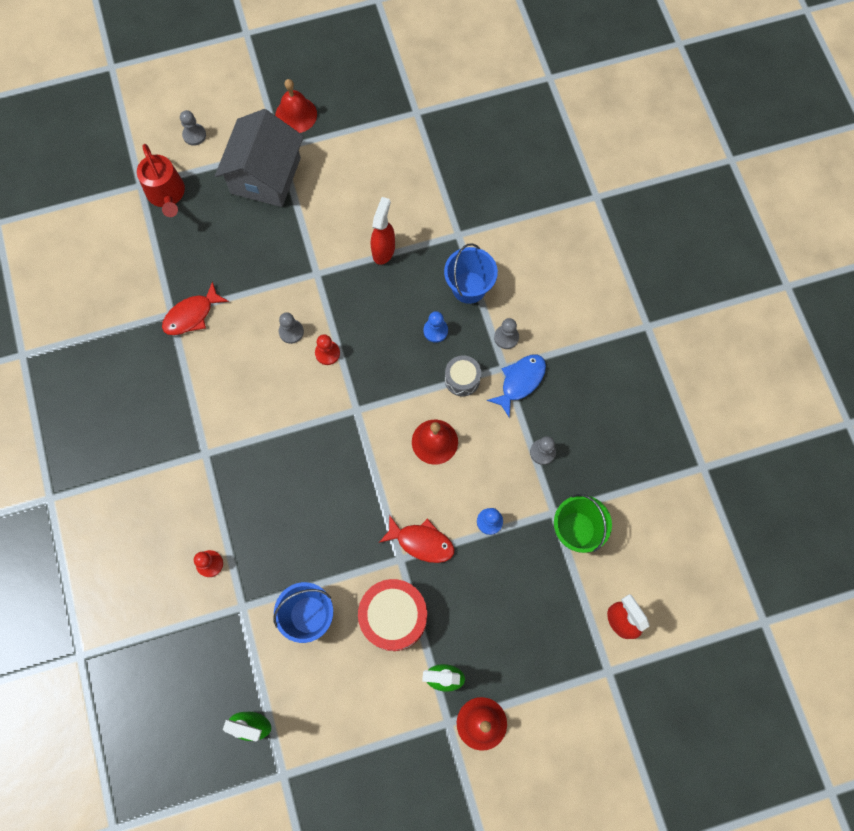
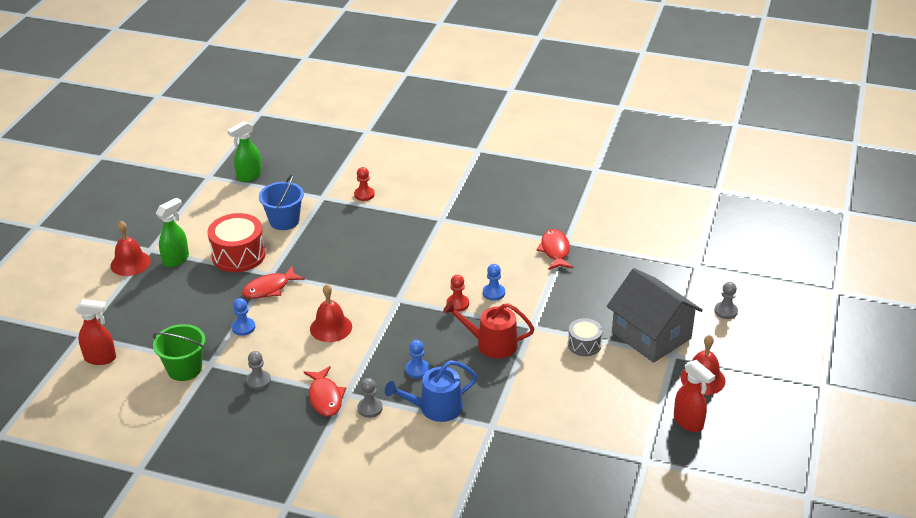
camera: 125 degrees right, 35 degrees down
(167, 194) = (677, 276): red watering can -> red watering can (491, 344)
(291, 332) = (493, 293): grey pawn -> blue pawn
(383, 250) = (518, 373): red spray bottle -> red spray bottle (688, 422)
(462, 379) = (362, 365): grey drum -> grey drum (584, 344)
(469, 287) = (435, 408): blue bucket -> blue watering can
(520, 381) = (325, 397): blue fish -> red fish

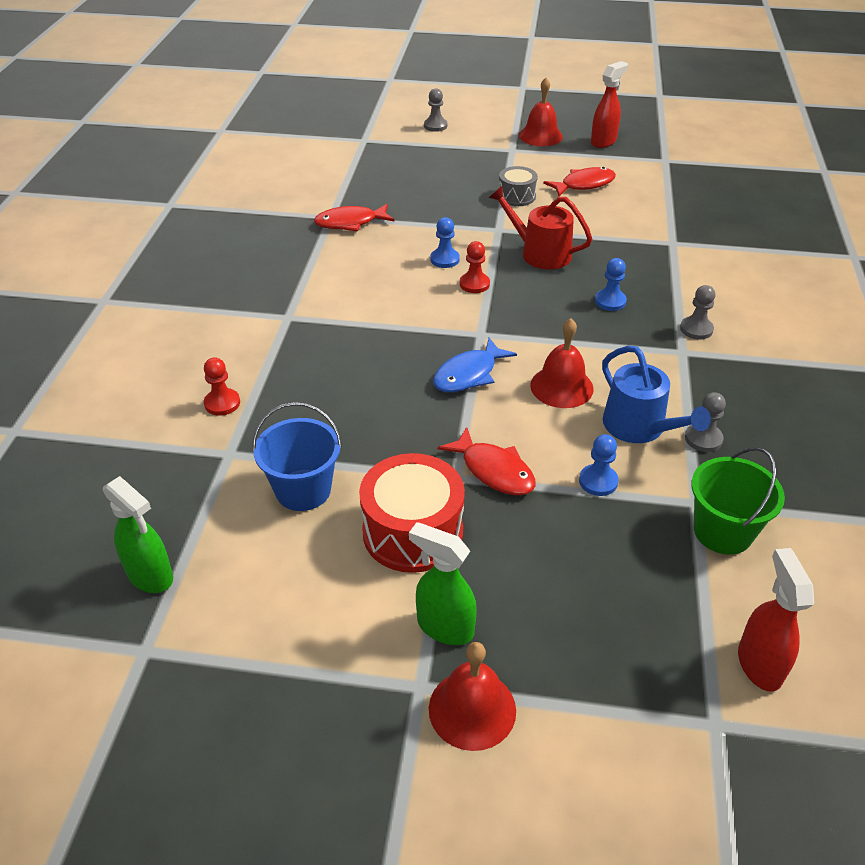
camera: 100 degrees left, 5 degrees up
(325, 397) = (699, 369): red fish -> red fish (584, 184)
(357, 289) = (468, 374): none -> blue fish
(435, 408) = (667, 281): blue watering can -> blue watering can (639, 427)
(491, 344) = (540, 253): red watering can -> red watering can turned 120 degrees clockwise
(651, 335) = (487, 161): grey house -> none

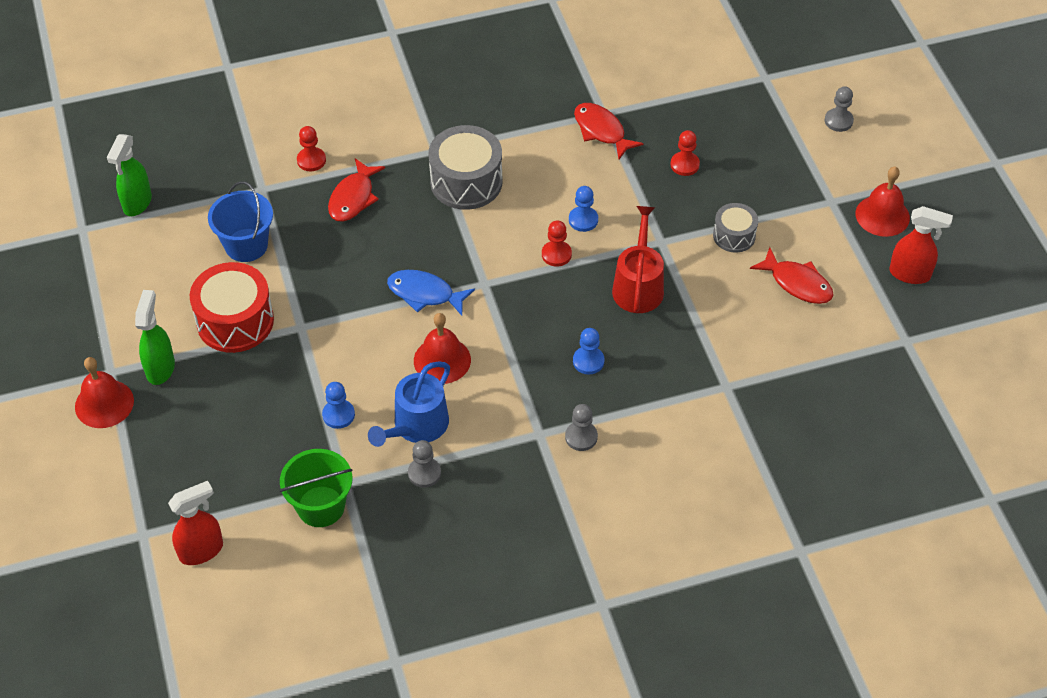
camera: 65 degrees right, 10 degrees up
(344, 310) = (466, 182): none -> grey drum
(423, 196) = (684, 165): none -> red pawn
(494, 470) = (319, 347): red fish -> red fish (353, 198)

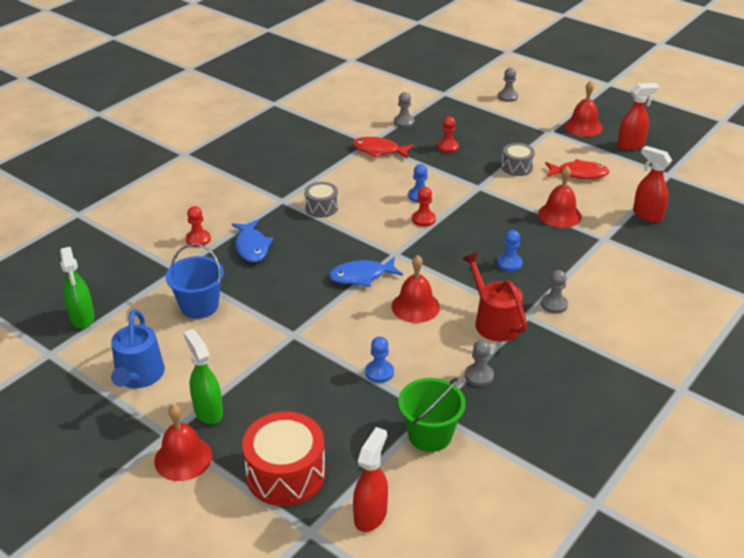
camera: 35 degrees left, 15 degrees down
(235, 321) = (238, 354): red drum -> red drum (286, 474)
(353, 198) = (252, 247): red fish -> blue fish
(417, 426) = (442, 351): blue watering can -> blue watering can (139, 376)
(466, 182) = (321, 207): grey drum -> grey drum, size x0.57
(638, 286) = (492, 213): red watering can -> red watering can (494, 321)
(671, 101) = (404, 122): none -> grey pawn
(711, 328) = (559, 215): none -> red bell
(812, 383) = (647, 215): none -> red spray bottle

